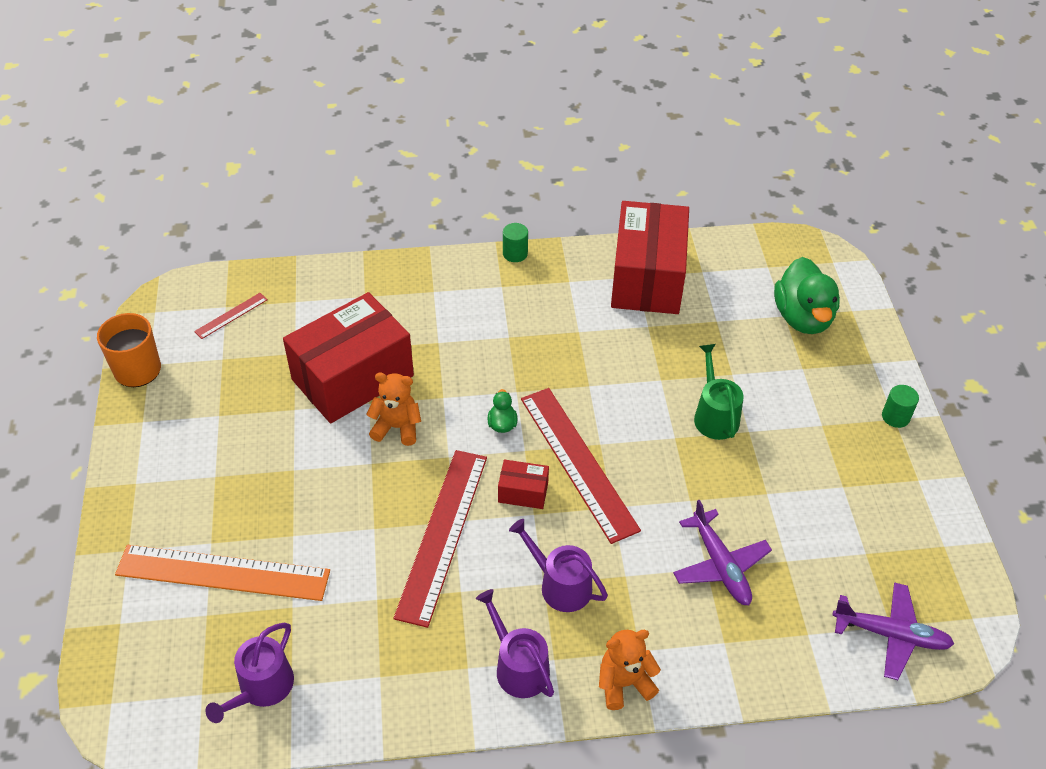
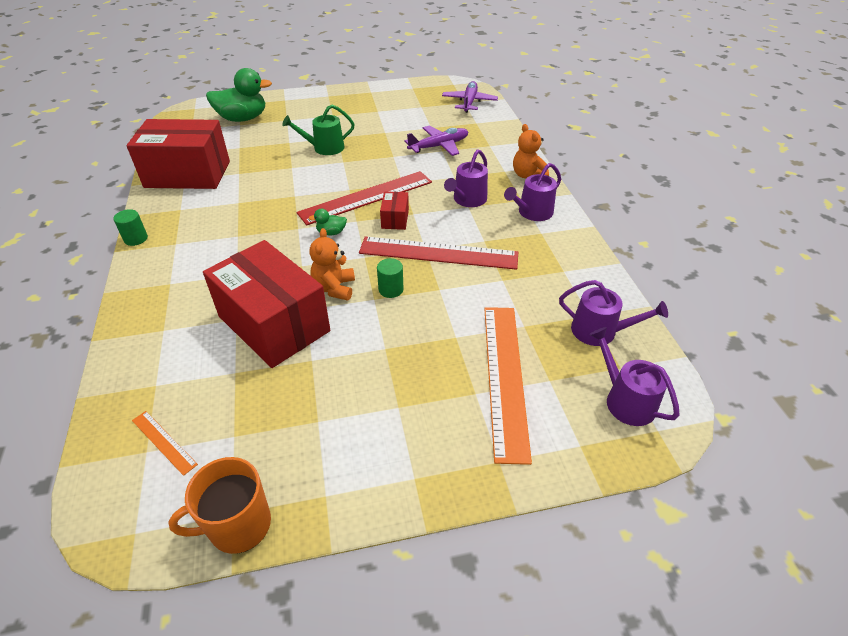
camera: 95 degrees left, 5 degrees down
(157, 683) = (625, 400): none -> purple watering can
(231, 315) = (164, 442): red ruler -> orange ruler
(895, 417) = (326, 95): green cylinder -> green cylinder (391, 289)

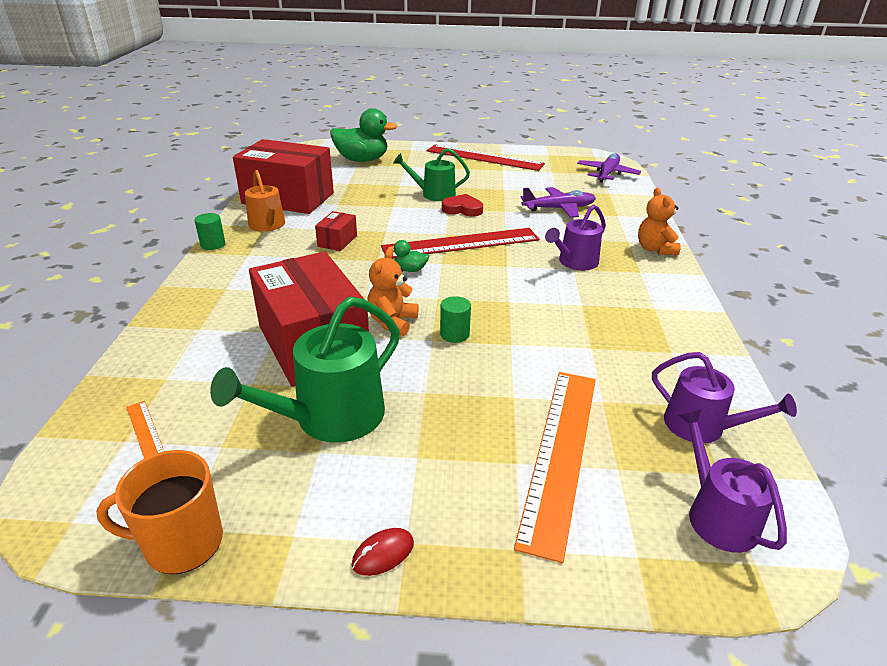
camera: 15 degrees right, 10 degrees down
(181, 208) = (268, 225): none -> orange watering can
(316, 389) = (330, 417): none -> green watering can
(355, 160) = (462, 209): none -> red heart
(395, 219) = (485, 268): red box -> red box (337, 241)
(400, 492) = (383, 554): none -> red mouse
(438, 253) = (522, 308): red ruler -> red ruler (484, 157)
(532, 213) = (649, 286): purple watering can -> none

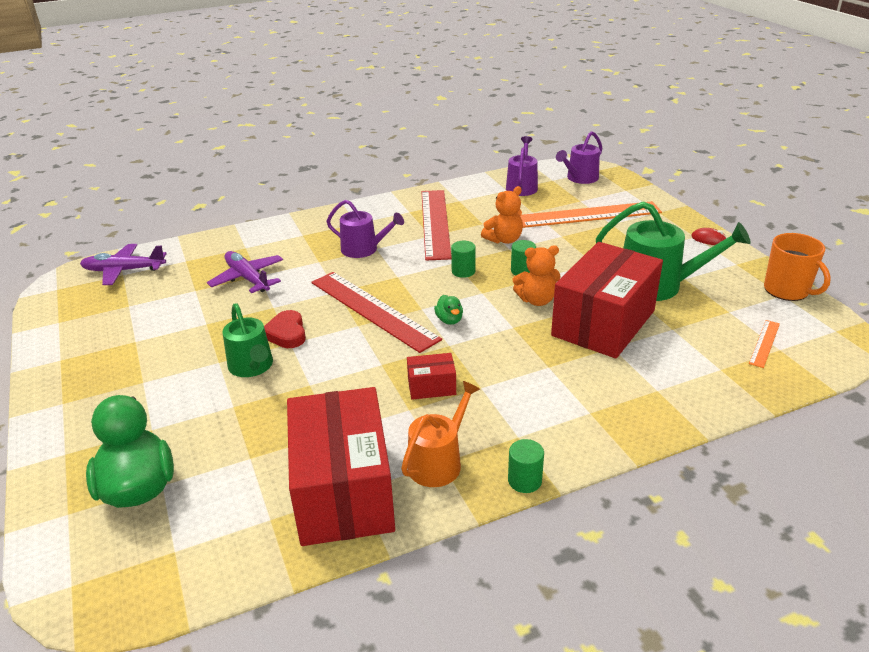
camera: 115 degrees left, 0 degrees up
(484, 157) = (87, 368): red ruler -> red ruler (435, 223)
(485, 300) = (463, 271): none -> green cylinder
(655, 249) = (310, 222): orange teddy bear -> orange teddy bear (504, 240)

